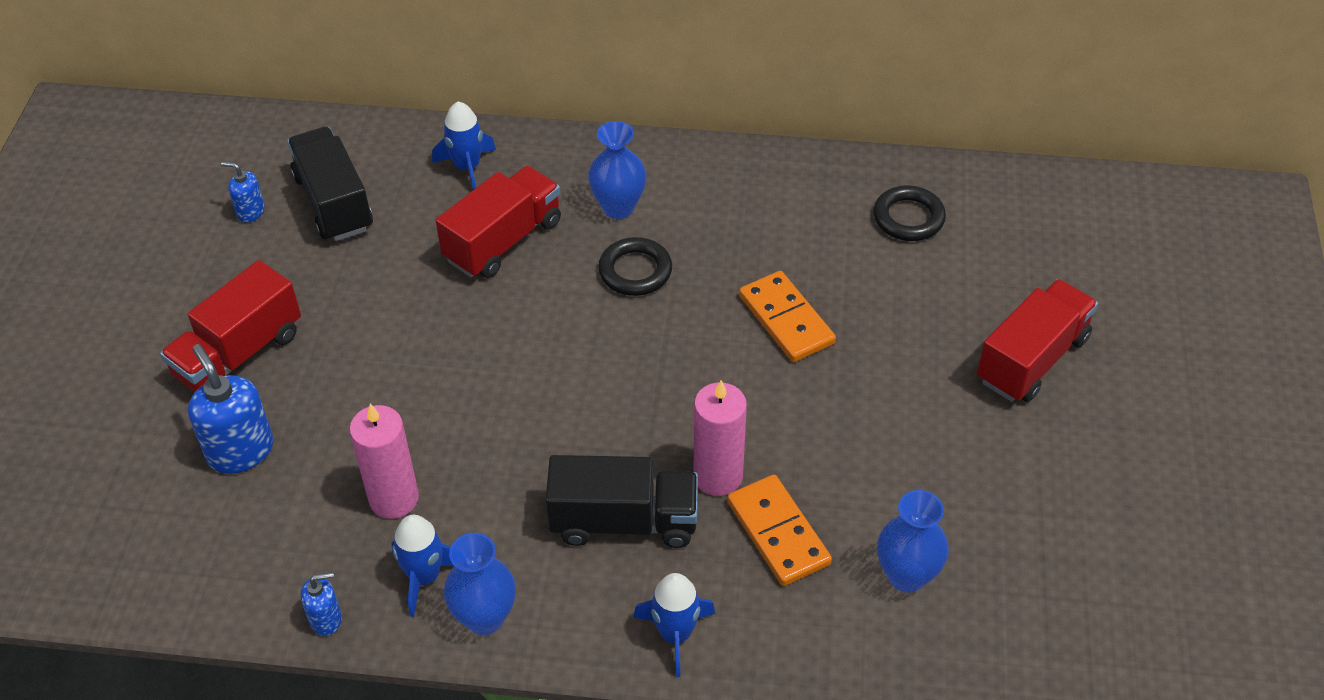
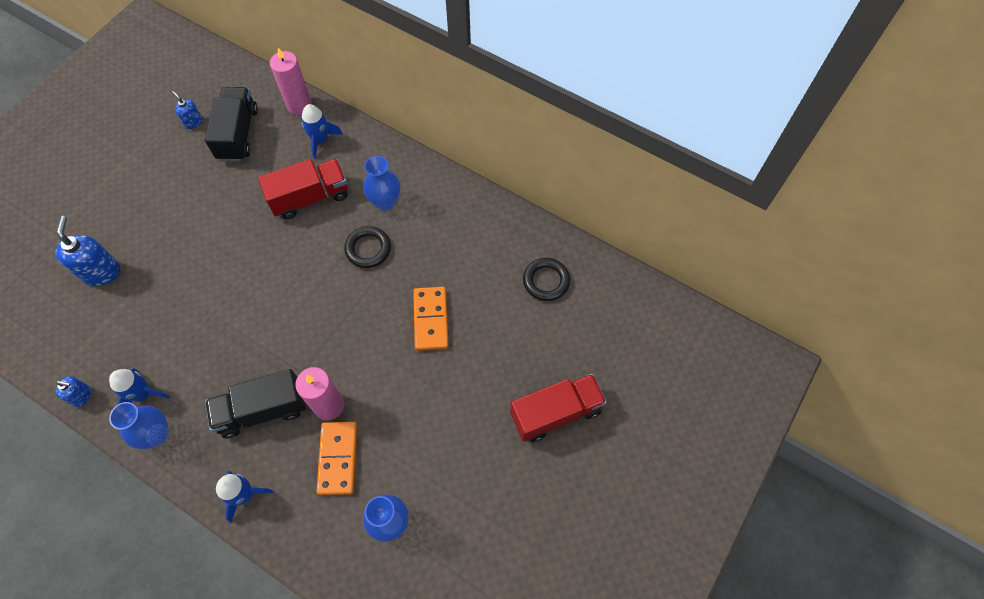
camera: 25 degrees right, 15 degrees up
(239, 354) = (135, 211): red truck -> none
(394, 498) = (157, 338): pink candle -> pink candle (299, 105)
(624, 521) = (262, 410): black truck -> black truck turned 135 degrees clockwise

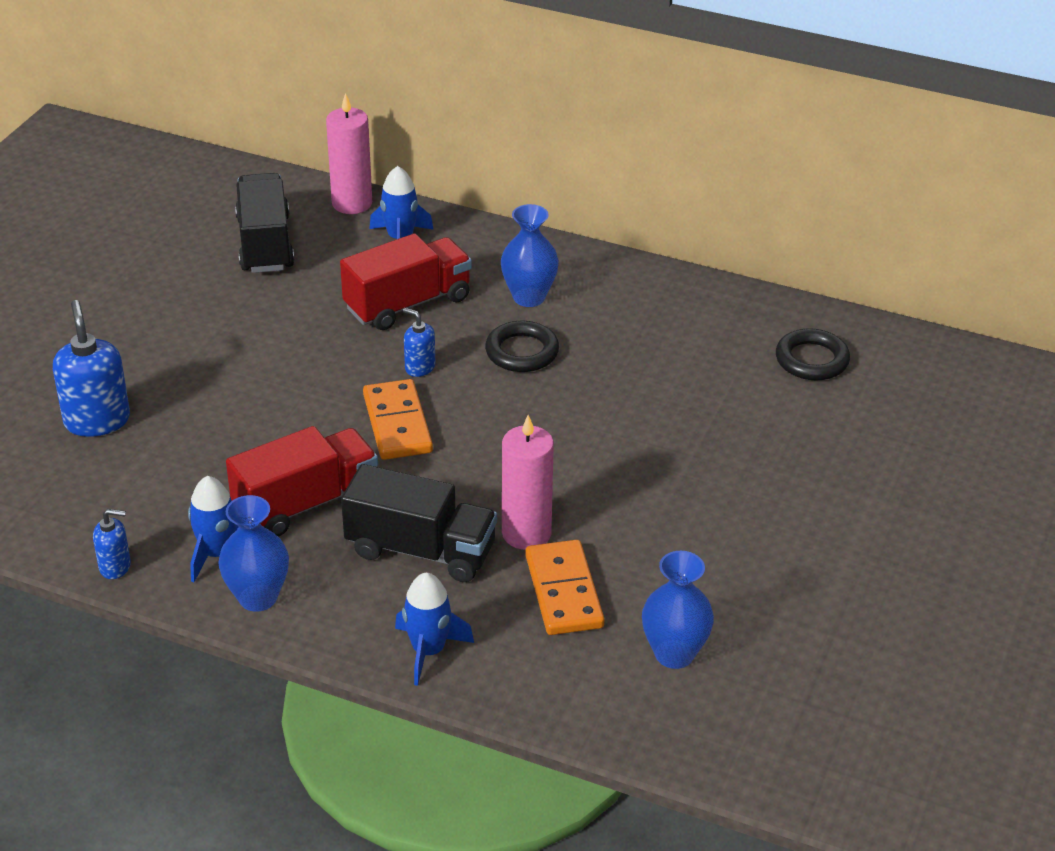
camera: 10 degrees left, 25 degrees down
(193, 122) = (187, 237): blue soap dispenser -> blue soap dispenser (419, 367)
(262, 410) = (421, 550): black truck -> black truck turned 135 degrees counterclockwise
(431, 319) = (651, 420): orange domino -> orange domino (397, 423)
(556, 413) = (884, 502): red truck -> red truck (306, 503)

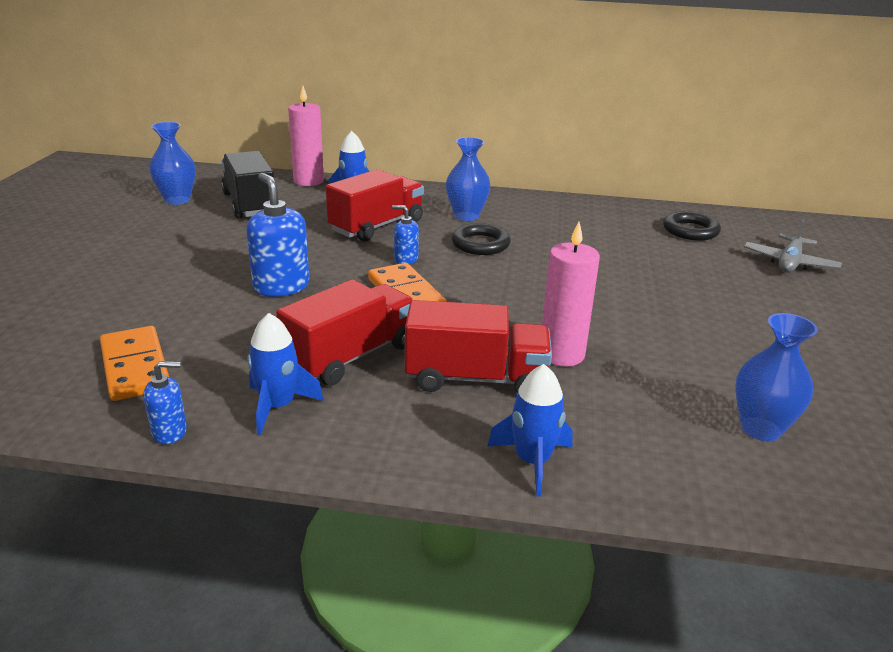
camera: 15 degrees left, 10 degrees down
(97, 420) = (128, 319): blue soap dispenser -> blue soap dispenser (281, 286)
(258, 597) = (334, 439): blue vase -> blue vase (177, 200)
(421, 550) = (476, 378): black truck -> red truck
(563, 591) = (625, 393): orange domino -> orange domino (135, 367)
(900, 434) = (789, 263): none -> grey plane

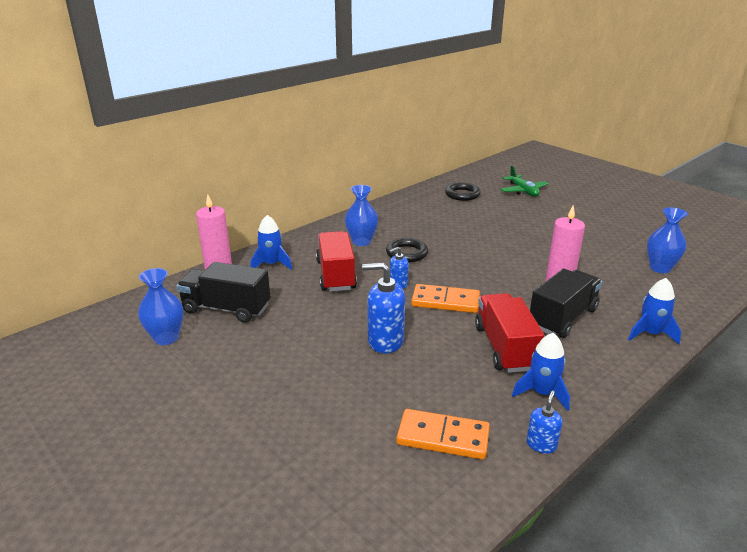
camera: 50 degrees left, 0 degrees up
(476, 378) = (563, 318): red truck -> black truck
(789, 263) = (523, 191): grey plane -> green plane

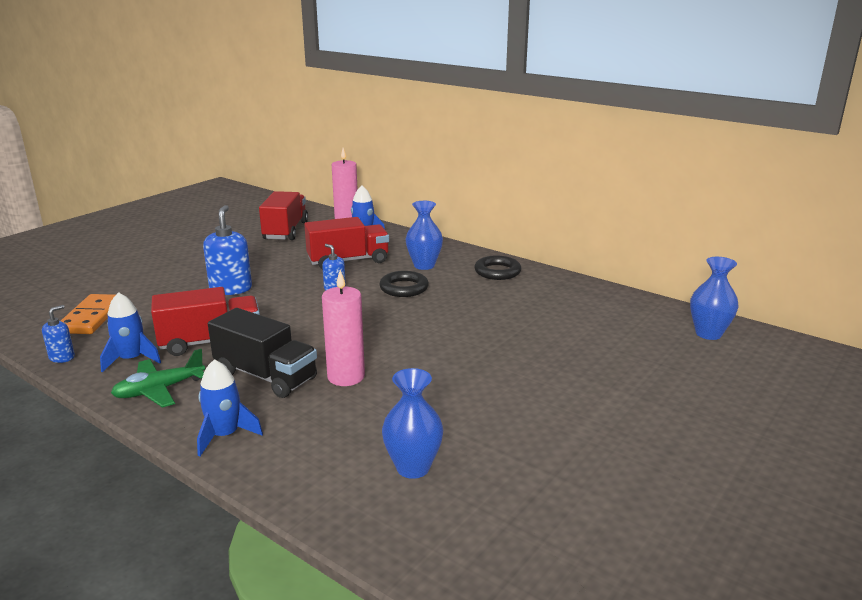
camera: 80 degrees right, 5 degrees down
(166, 338) = (245, 220): blue vase -> blue vase (708, 333)
(226, 309) = (286, 231): black truck -> red truck
(445, 301) = (301, 311): orange domino -> none
(462, 194) = (599, 312): black ring -> black ring (497, 271)
(523, 191) = (652, 357): green plane -> green plane (159, 390)
(541, 444) = (62, 357): blue soap dispenser -> blue soap dispenser turned 75 degrees counterclockwise

